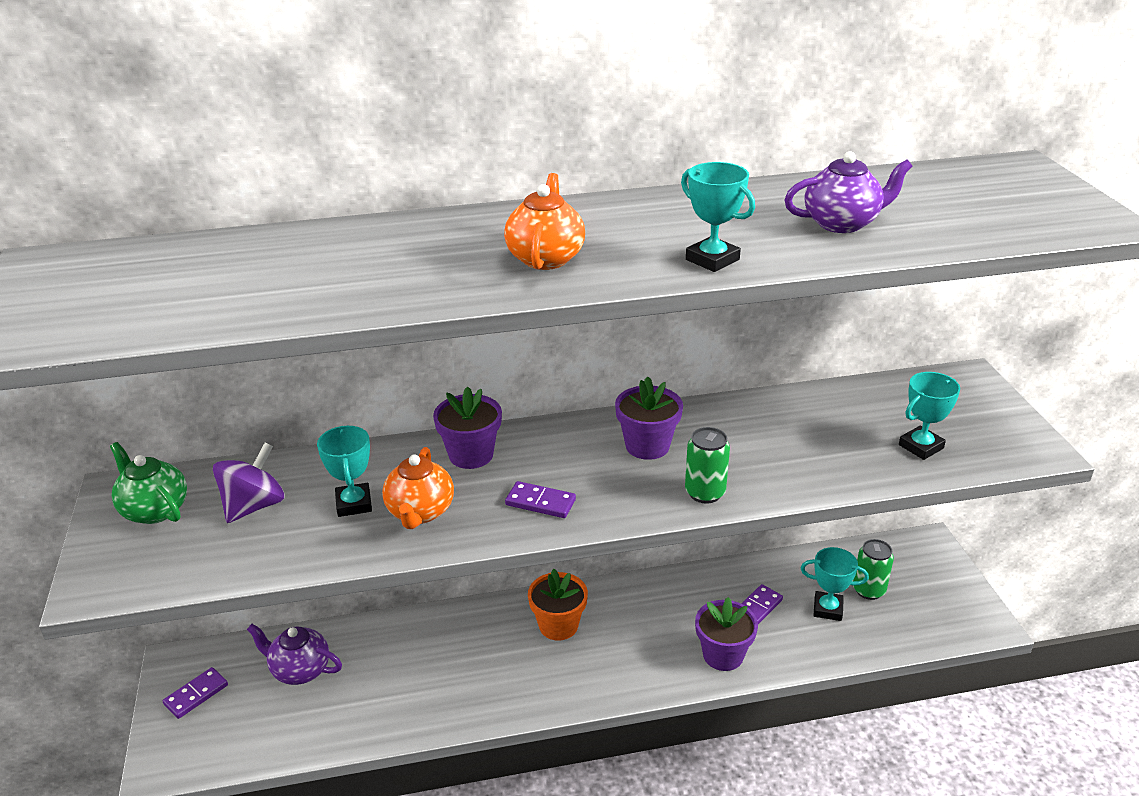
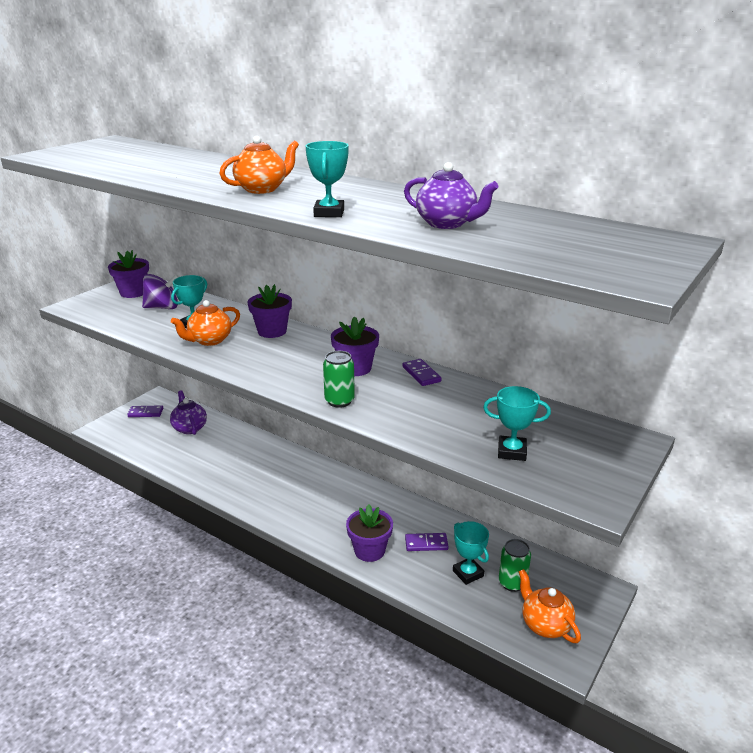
camera: 45 degrees right, 5 degrees down
(154, 510) = (133, 292): green teapot -> purple flower pot
(540, 502) = (260, 363): purple domino -> purple domino (421, 374)
(558, 625) = (313, 481): orange flower pot -> none
(938, 607) = (545, 624): none -> orange teapot

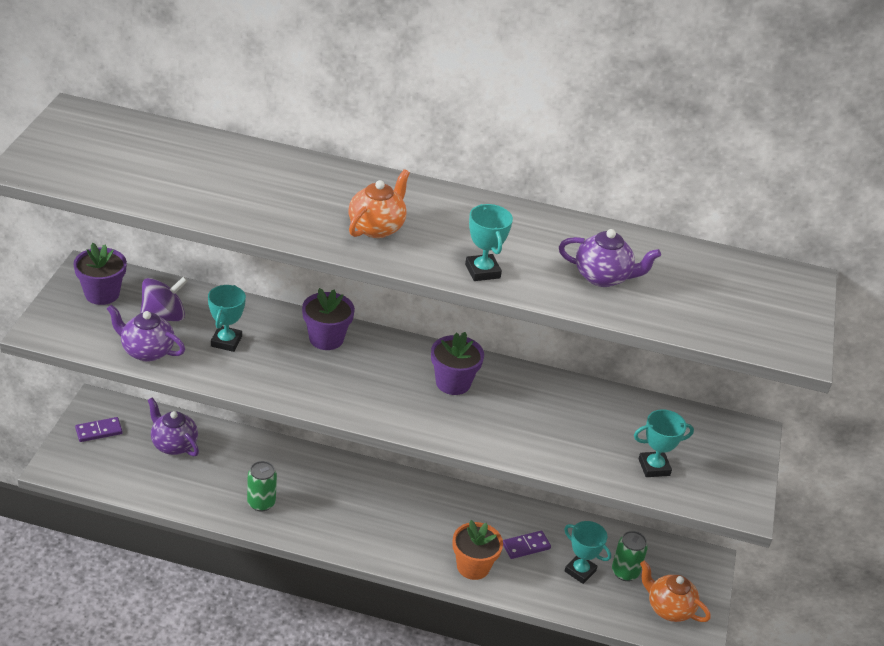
camera: 25 degrees left, 10 degrees up
(131, 323) = (147, 351): none -> purple teapot
(209, 340) = (264, 365): orange teapot -> none
(339, 401) = (464, 433): green can -> green can (261, 503)
(369, 550) = (473, 566): purple flower pot -> orange flower pot
(421, 374) = (524, 380): purple domino -> none

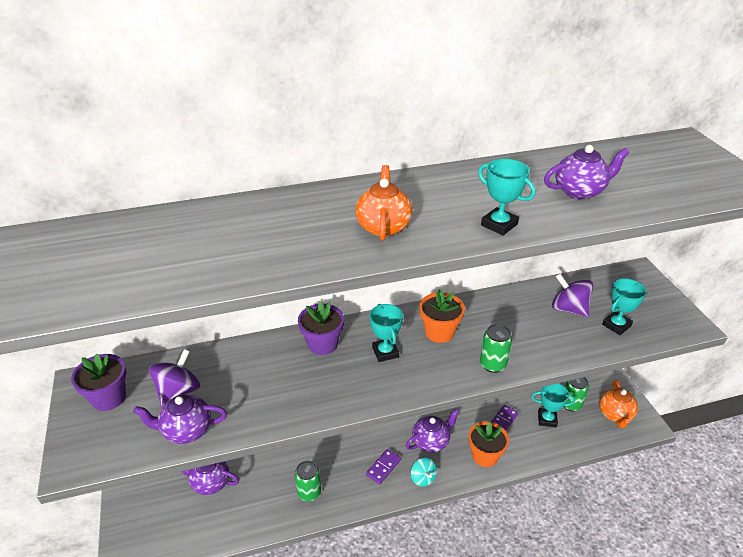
camera: 25 degrees left, 0 degrees up
(99, 431) = (141, 505): purple domino -> purple domino (383, 467)
(226, 341) = (248, 386): turquoise trophy -> turquoise trophy (385, 352)
(387, 551) = (423, 478): none -> turquoise spinning top
(426, 524) = (431, 441): none -> purple teapot
(453, 383) = (439, 332): purple flower pot -> orange flower pot
(476, 436) = (493, 364): none -> green can
(619, 427) = (568, 309): none -> purple spinning top
(669, 608) = (615, 414): orange teapot -> orange teapot turned 90 degrees counterclockwise

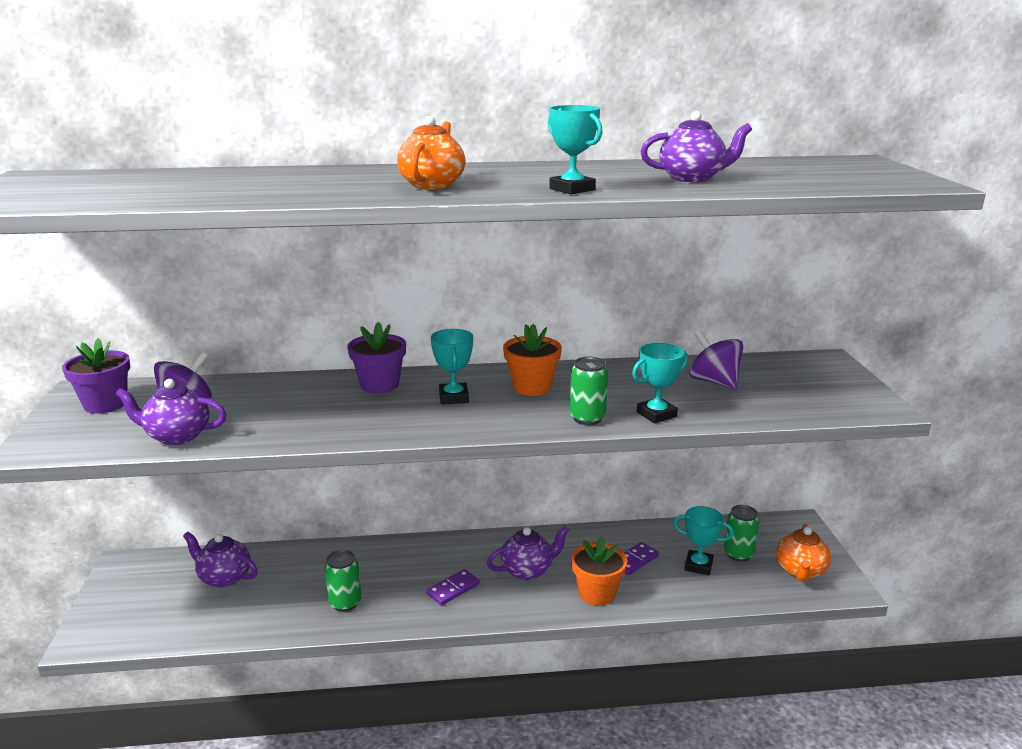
camera: 10 degrees right, 15 degrees down
(423, 478) = (502, 606): turquoise spinning top -> none
(616, 325) = (773, 400): turquoise trophy -> turquoise trophy (656, 414)

